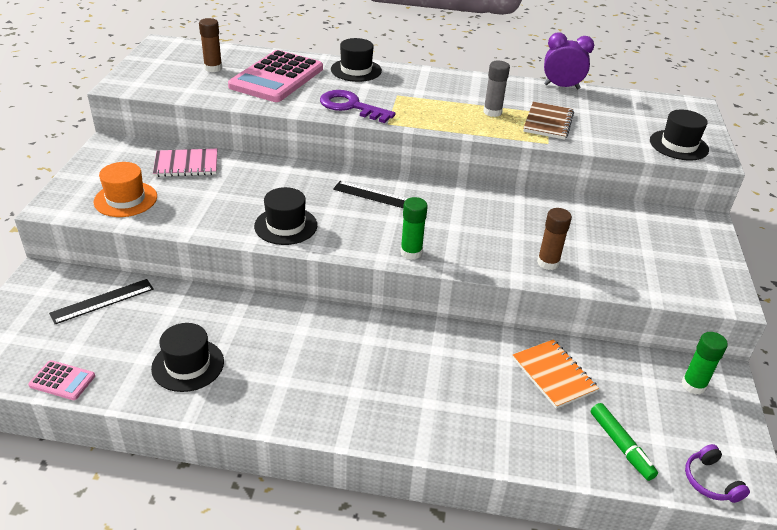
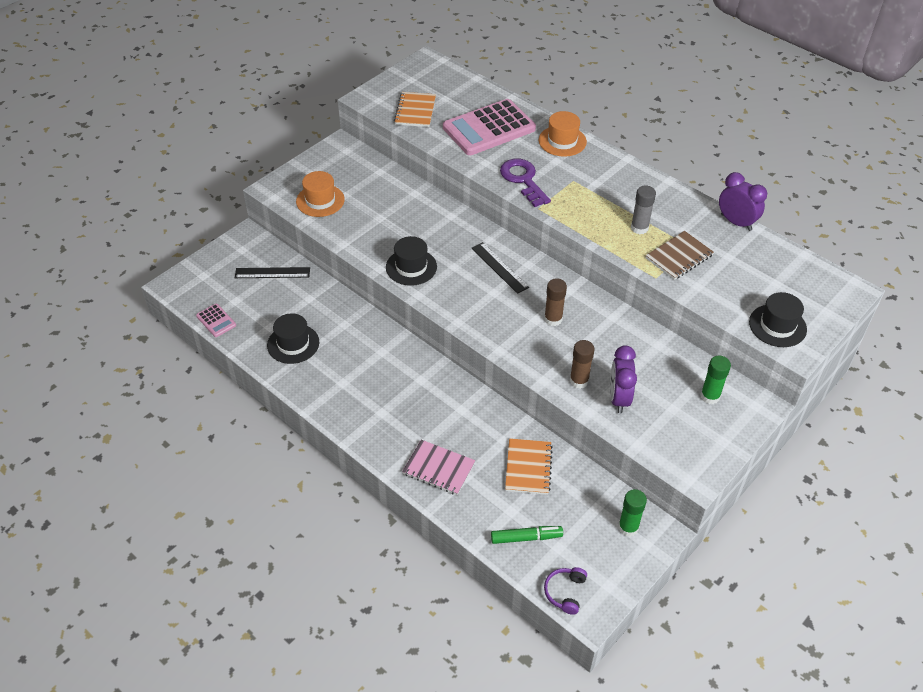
camera: 35 degrees right, 10 degrees up
(186, 82) = (415, 111): none -> orange notebook
(186, 165) = (381, 184): pink notebook -> pink notebook (438, 468)
(213, 68) = (446, 101): brown glue stick -> brown glue stick (553, 319)
(356, 70) = (562, 141): black hat -> orange hat
(411, 252) = (482, 327): green glue stick -> green glue stick (710, 396)
(597, 263) = (619, 398): none -> purple clock
(621, 446) = (526, 538): green marker -> green marker turned 105 degrees counterclockwise

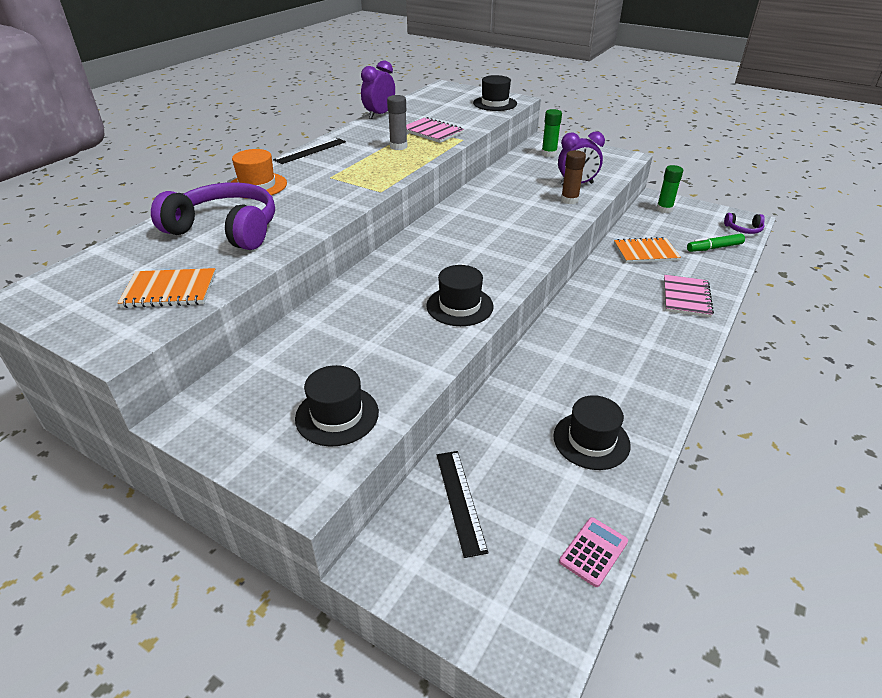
camera: 100 degrees left, 10 degrees down
(320, 200) = (337, 415): orange hat -> black hat
(489, 128) = (226, 230): pink calculator -> purple headphones
(499, 267) = (439, 248): black ruler -> black ruler (310, 151)
(523, 180) = (332, 202): purple key -> none
(526, 538) = (714, 248): green marker -> green marker turned 90 degrees counterclockwise
(553, 319) = (501, 215): brown glue stick -> none
(679, 257) = (432, 132): brown notebook -> pink notebook

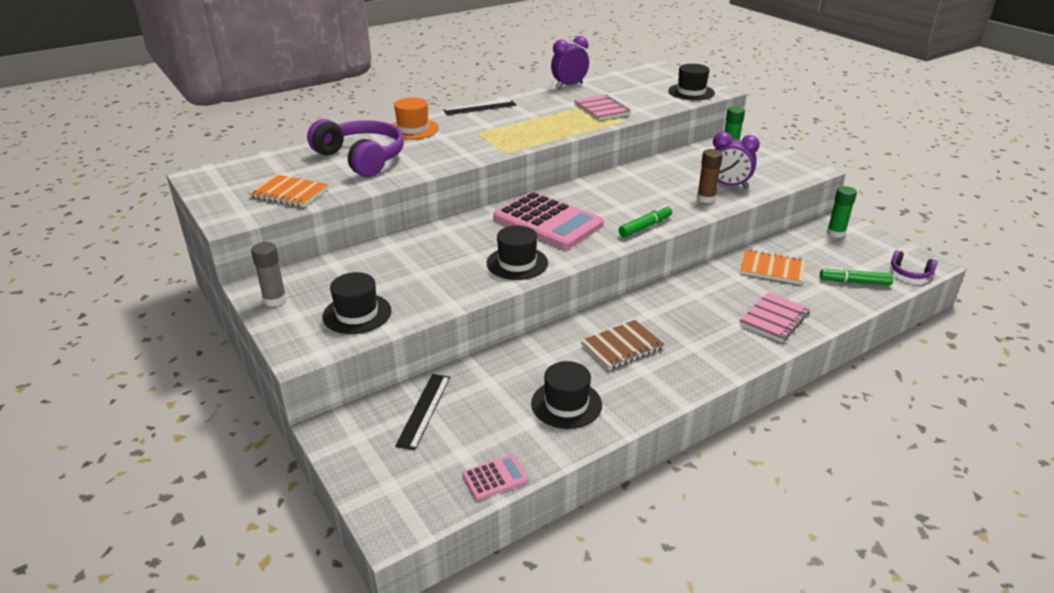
camera: 25 degrees right, 5 degrees down
(398, 146) = (558, 117): grey glue stick -> grey glue stick (275, 300)
(451, 255) = (548, 222): none -> pink calculator
(543, 238) = (645, 227): none -> green marker
(590, 363) = (622, 346): none -> brown notebook

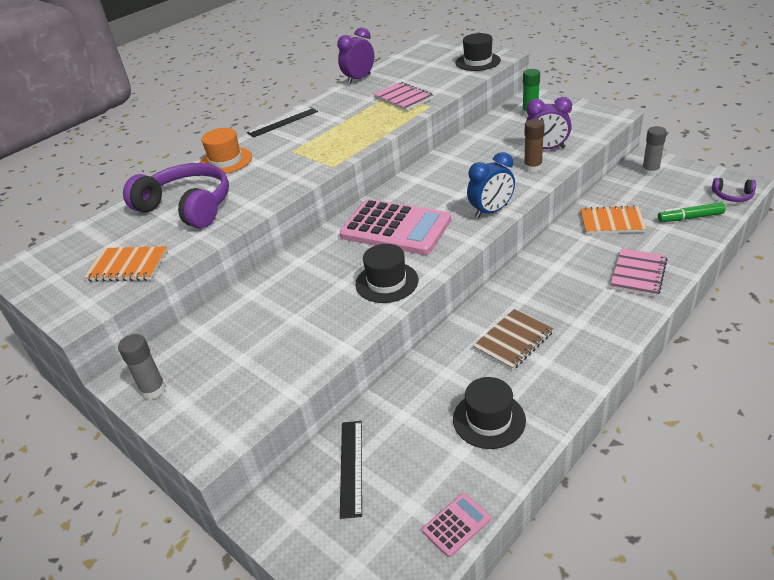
camera: 10 degrees left, 5 degrees up
(357, 314) = (249, 383): black hat -> none
(645, 227) = (491, 211): green marker -> blue clock
(836, 233) = (650, 171): green glue stick -> grey glue stick

